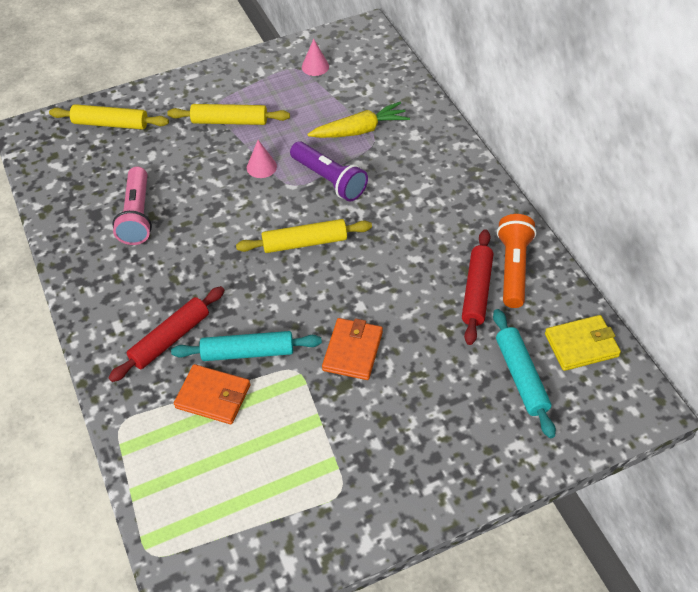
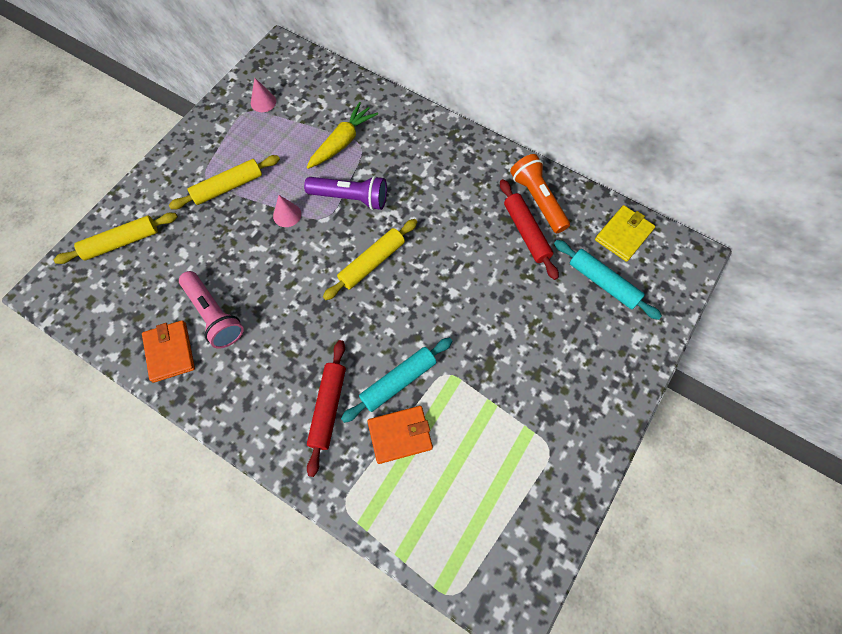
camera: 35 degrees left, 15 degrees up
(352, 351) = (475, 332): orange wallet -> orange wallet (170, 352)

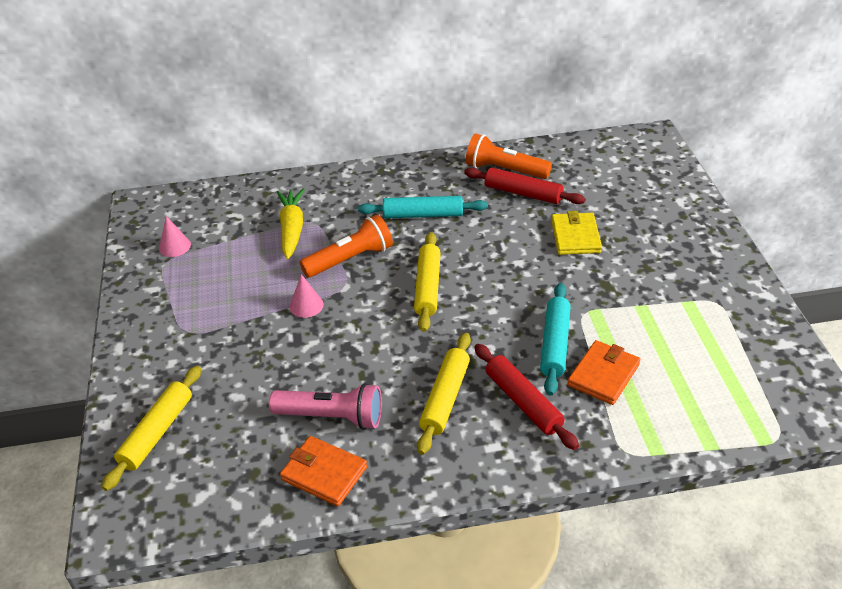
camera: 40 degrees left, 25 degrees down
(228, 187) = (220, 323): yellow rolling pin -> yellow rolling pin (445, 398)
(350, 198) = (350, 259): purple flashlight -> orange flashlight
(603, 282) = (616, 187): turquoise rolling pin -> turquoise rolling pin (423, 215)
(623, 235) = (592, 153): yellow wallet -> yellow wallet (575, 236)

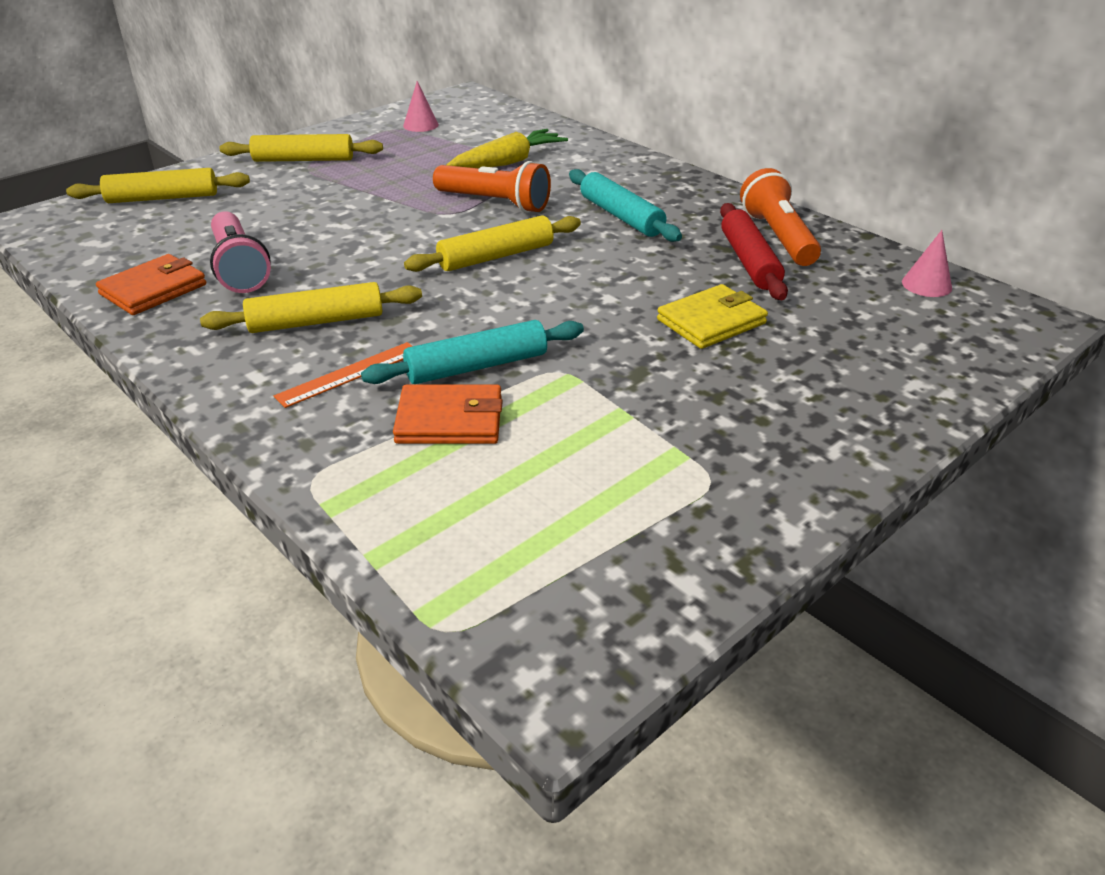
camera: 55 degrees right, 5 degrees down
(170, 329) = (303, 160): none -> yellow rolling pin
(306, 305) = (397, 205): pink cone -> pink cone (926, 285)
(324, 473) = (153, 289): orange wallet -> orange wallet turned 45 degrees clockwise
(523, 402) = (349, 374): red rolling pin -> orange ruler

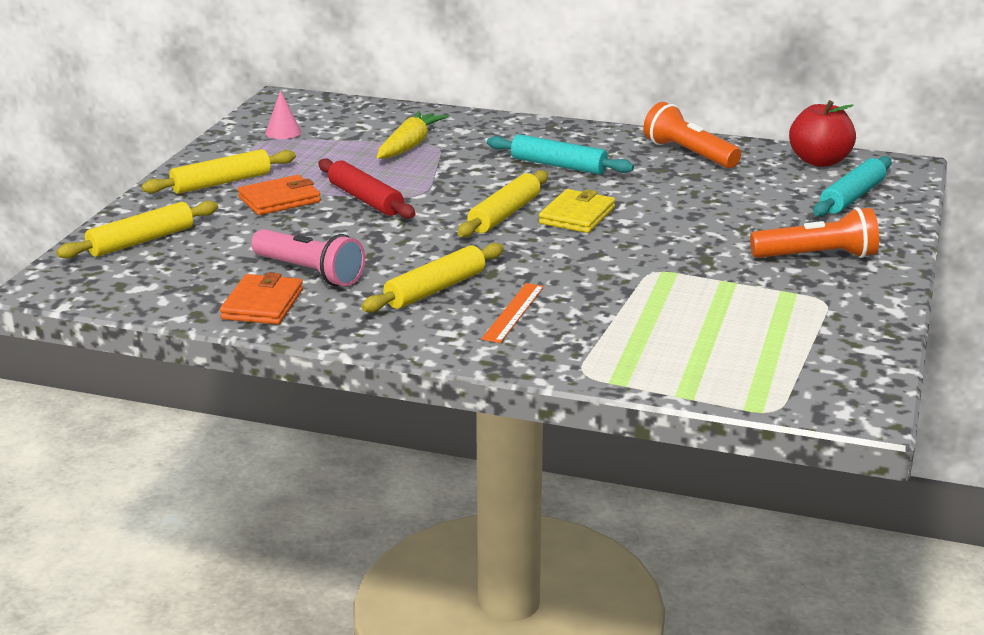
camera: 30 degrees left, 10 degrees down
(449, 420) = (623, 317): orange wallet -> orange wallet (279, 200)
(477, 366) = (595, 284): turquoise rolling pin -> turquoise rolling pin (852, 197)
(495, 203) = (445, 178): orange flashlight -> orange flashlight (817, 256)
(711, 321) = (713, 217): yellow wallet -> yellow wallet (577, 216)
(749, 261) = (690, 174): red rolling pin -> red rolling pin (365, 199)
(926, 285) = (819, 161): pink cone -> red apple

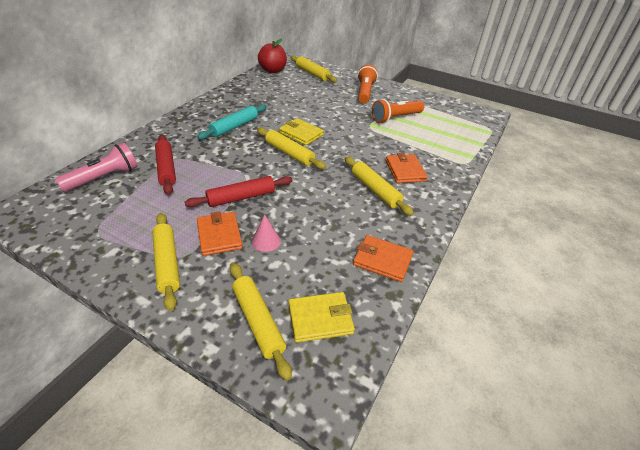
camera: 80 degrees left, 15 degrees up
(149, 273) = (320, 319): none -> yellow wallet
(283, 132) = (90, 220): pink cone -> pink cone (266, 241)
(309, 272) = (342, 234): pink flashlight -> pink flashlight (104, 178)
(409, 146) = (166, 168): yellow carrot -> red rolling pin
(513, 312) = (405, 171): orange ruler -> orange wallet
(689, 154) = (244, 93): orange flashlight -> orange flashlight (395, 118)
(852, 197) = (312, 73): turquoise rolling pin -> yellow rolling pin

